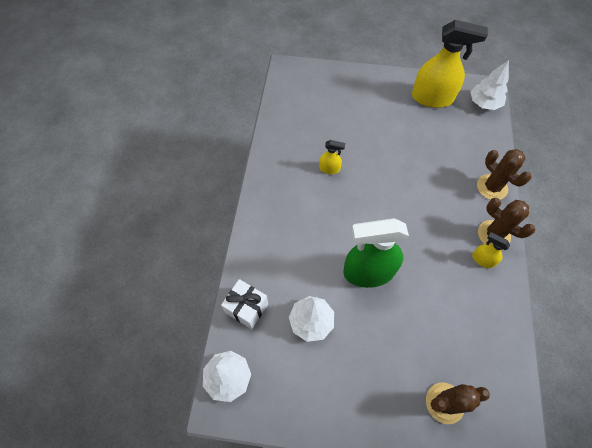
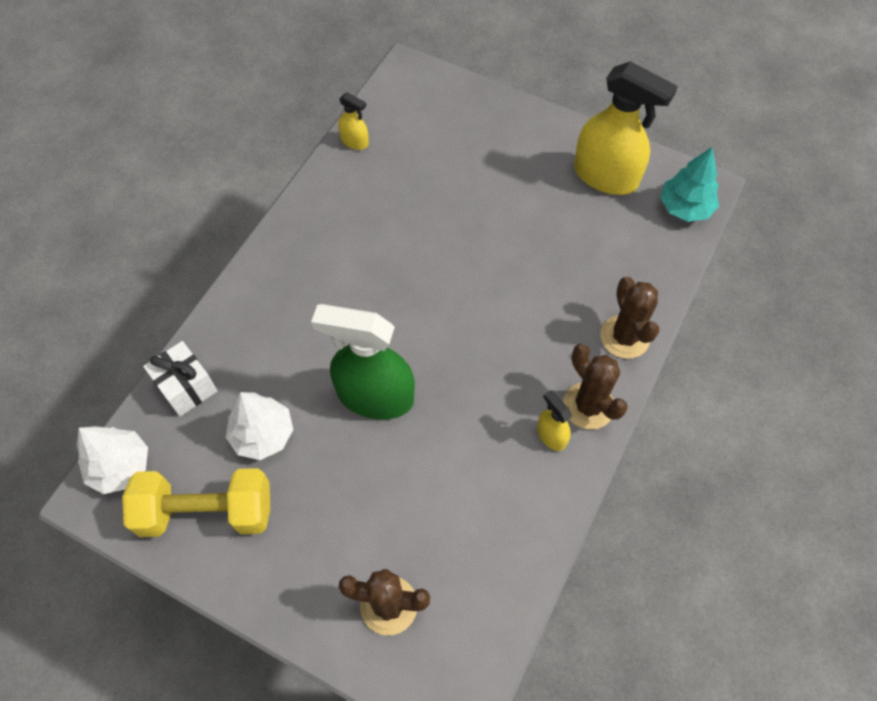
camera: 20 degrees right, 0 degrees up
(300, 386) = (207, 511): none -> yellow dumbbell
(329, 169) = (395, 235): yellow spray bottle -> yellow spray bottle (355, 142)
(484, 103) = (685, 208): white tree -> turquoise tree

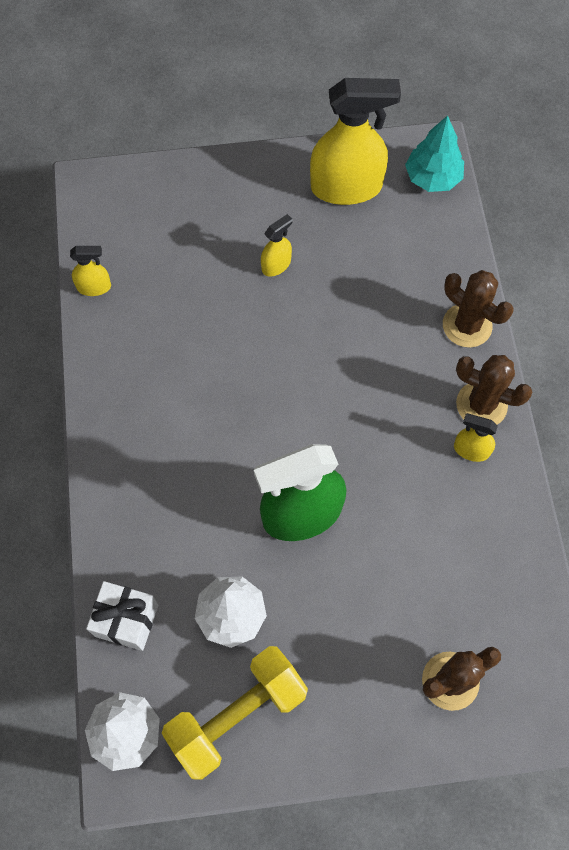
camera: 35 degrees left, 5 degrees up
(503, 202) = (276, 265): none -> yellow spray bottle

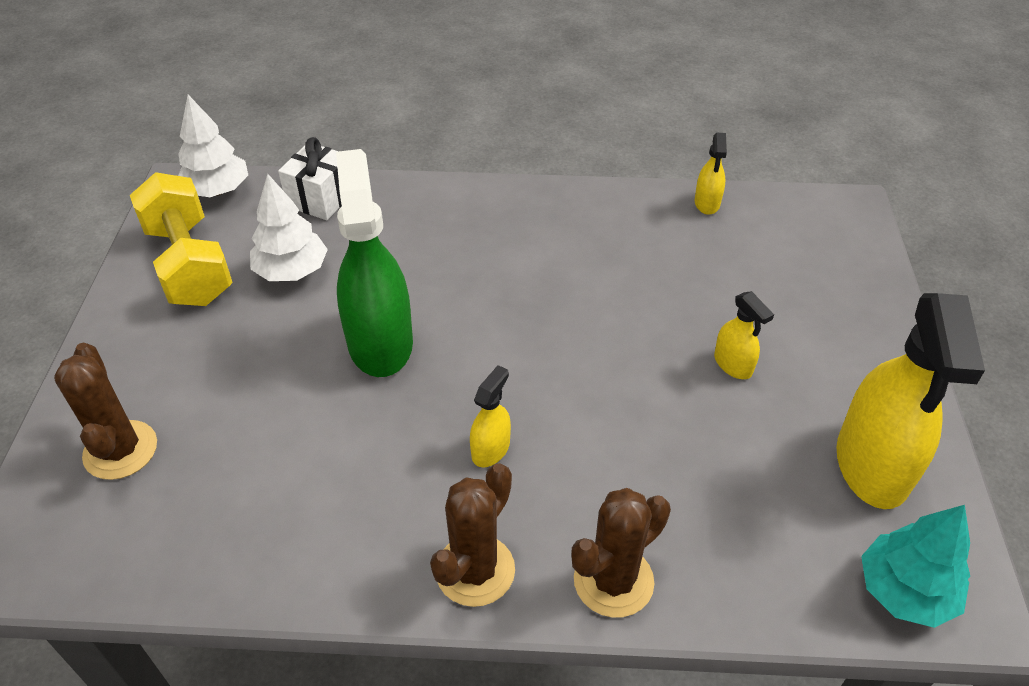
camera: 100 degrees right, 20 degrees down
(471, 450) = (408, 540): yellow spray bottle -> yellow spray bottle (491, 449)

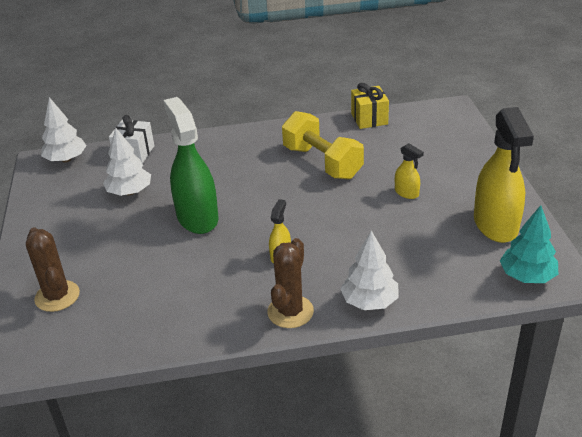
camera: 10 degrees left, 10 degrees down
(189, 264) = (63, 199): yellow dumbbell -> yellow dumbbell (322, 162)
(613, 581) = (369, 301): brown cactus -> white tree
(707, 203) = (369, 119): yellow spray bottle -> yellow gift

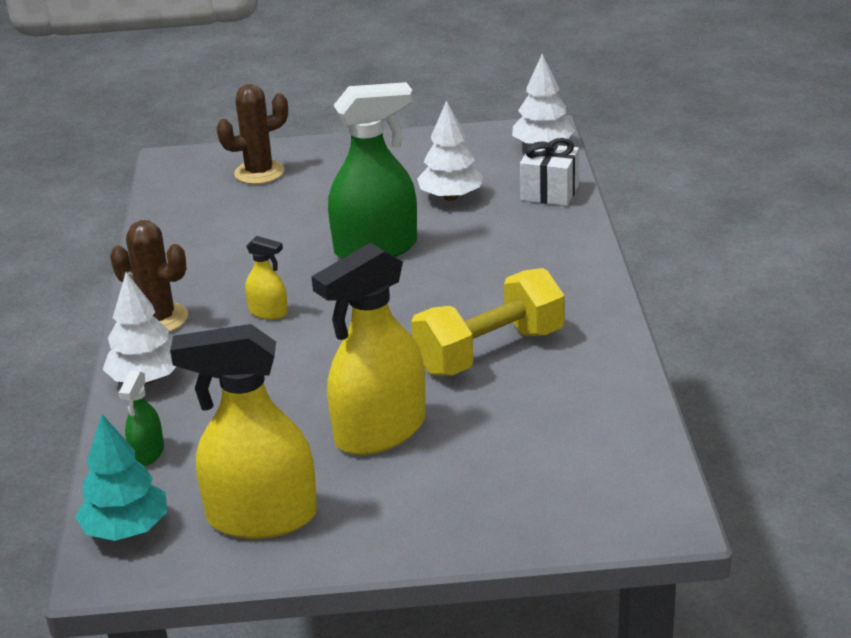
camera: 95 degrees right, 5 degrees down
(369, 119) = (629, 408): yellow gift -> none
(406, 193) = (379, 431): yellow spray bottle -> yellow spray bottle, size x2.18
(452, 283) = (147, 453): none -> green spray bottle

